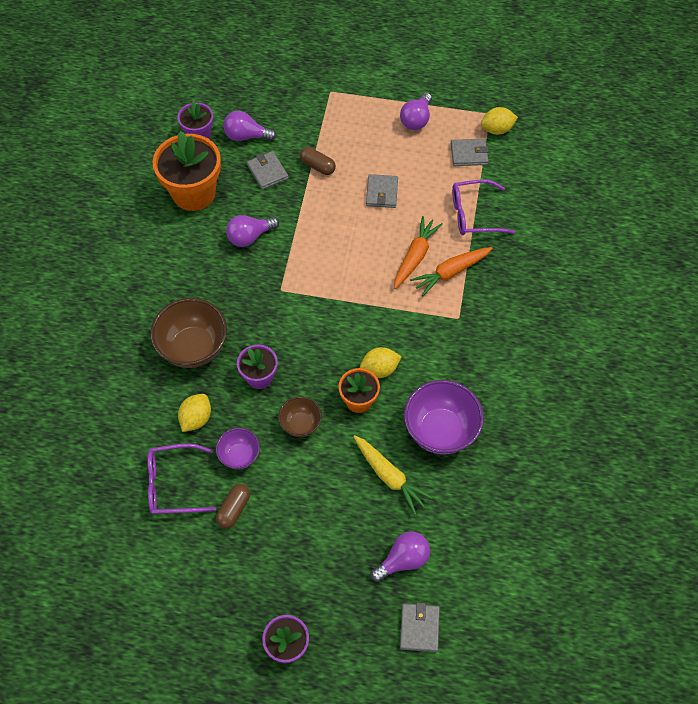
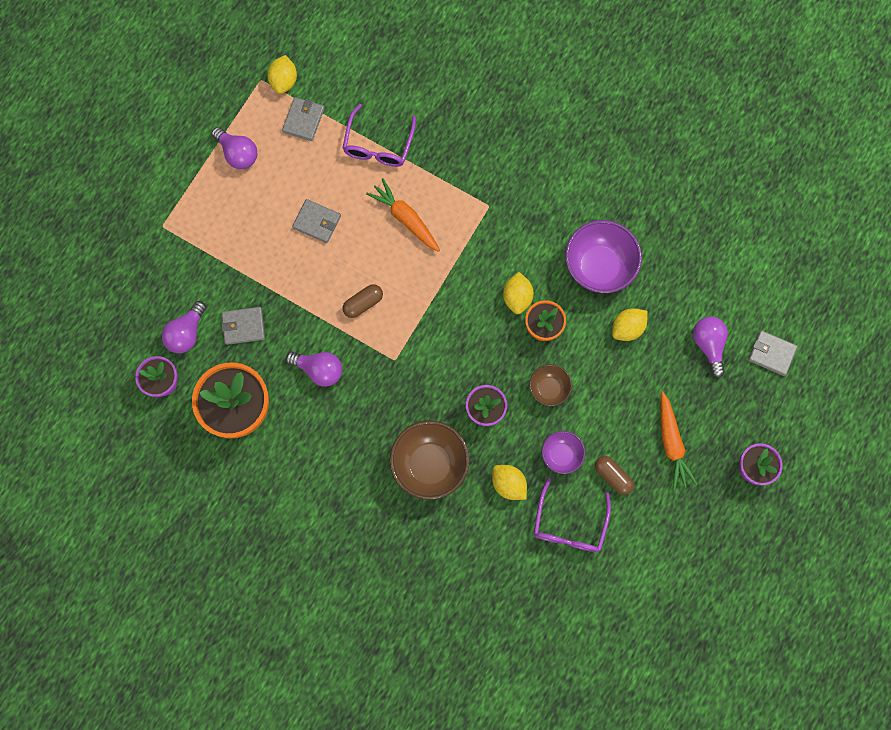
camera: 70 degrees left, 15 degrees up
(250, 237) = (319, 370): purple light bulb -> purple light bulb turned 60 degrees counterclockwise
(317, 166) = (257, 273): brown capsule -> brown capsule (363, 303)
(389, 476) = (627, 328): yellow carrot -> yellow lemon
(451, 273) = (436, 193): orange carrot -> orange carrot (671, 443)

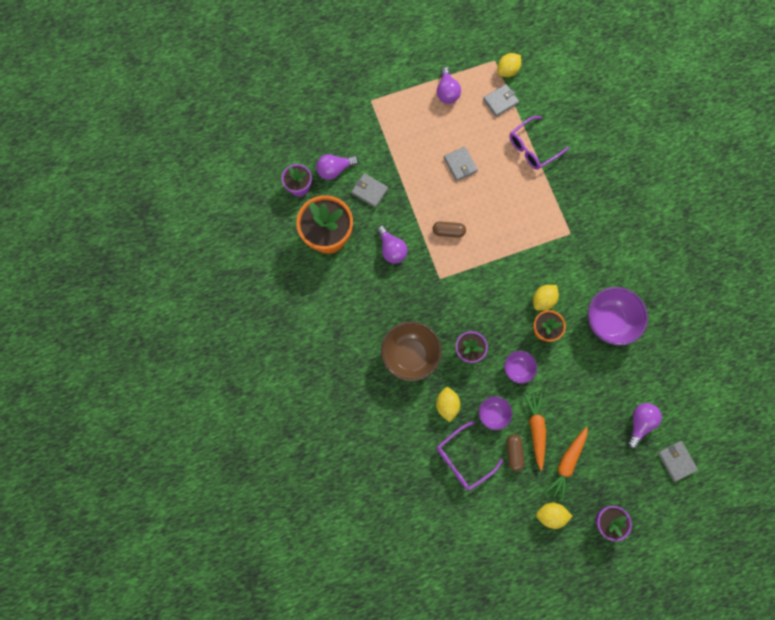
camera: 40 degrees right, 0 degrees up
(405, 219) = (513, 202): orange carrot -> orange carrot (535, 429)
(548, 389) = (517, 369): brown bowl -> purple bowl
(627, 328) = (596, 372): yellow lemon -> yellow lemon (550, 514)

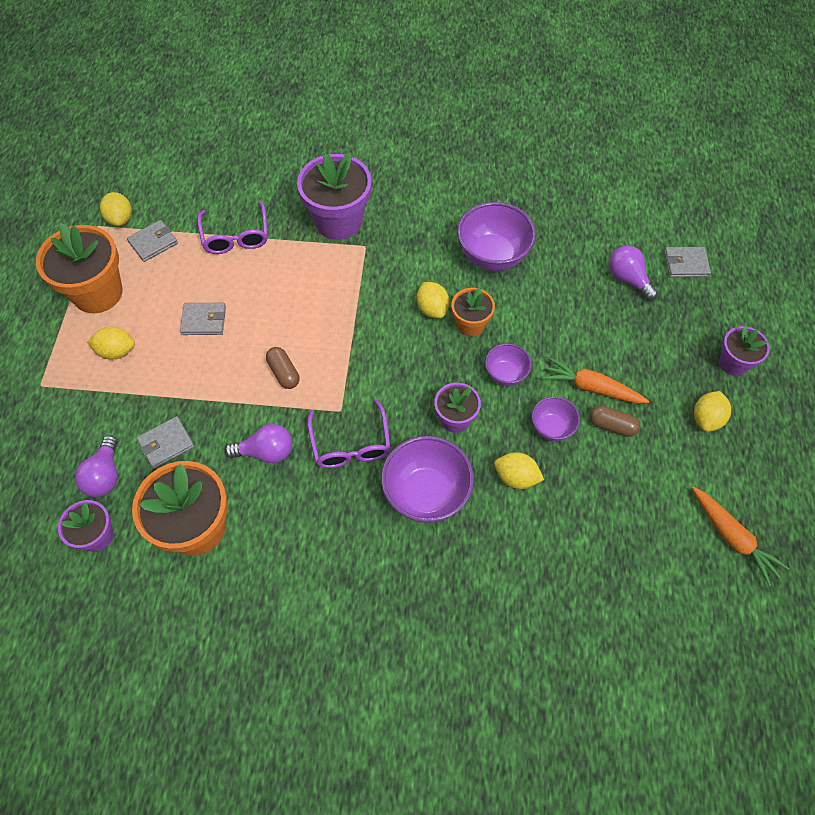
camera: 65 degrees left, 15 degrees down
(410, 355) = (426, 494): brown bowl -> purple bowl
(413, 128) = (117, 351): none -> yellow lemon
(447, 92) = (98, 293): purple light bulb -> orange flower pot
(448, 231) = (284, 373): brown capsule -> brown capsule turned 60 degrees counterclockwise
(463, 459) = (598, 489): purple glasses -> purple glasses (350, 444)
(500, 101) = (153, 242): grey wallet -> grey wallet turned 60 degrees clockwise
(567, 463) = (648, 373): orange carrot -> orange carrot (732, 538)
(581, 206) = (338, 221): none -> purple flower pot

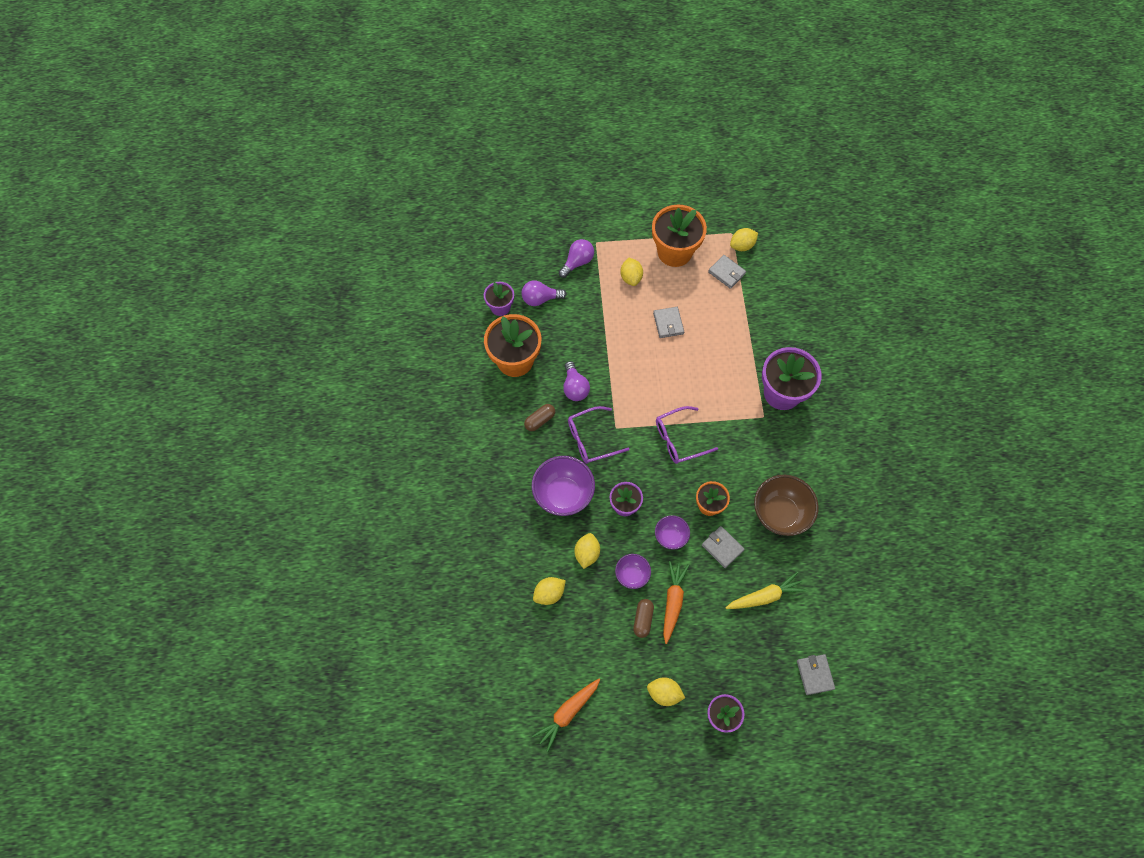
camera: 80 degrees right, 5 degrees up
(166, 444) = (569, 327): grey wallet -> grey wallet (722, 547)
(236, 236) = (747, 325): purple glasses -> purple glasses (679, 439)
(284, 373) = (637, 385): brown capsule -> brown capsule (540, 420)
(432, 309) = (716, 475): yellow lemon -> yellow lemon (549, 593)
(493, 256) = (780, 514): purple bowl -> brown bowl
(592, 291) = (765, 596): none -> yellow carrot
(628, 279) = (785, 625): purple light bulb -> purple light bulb (577, 262)

